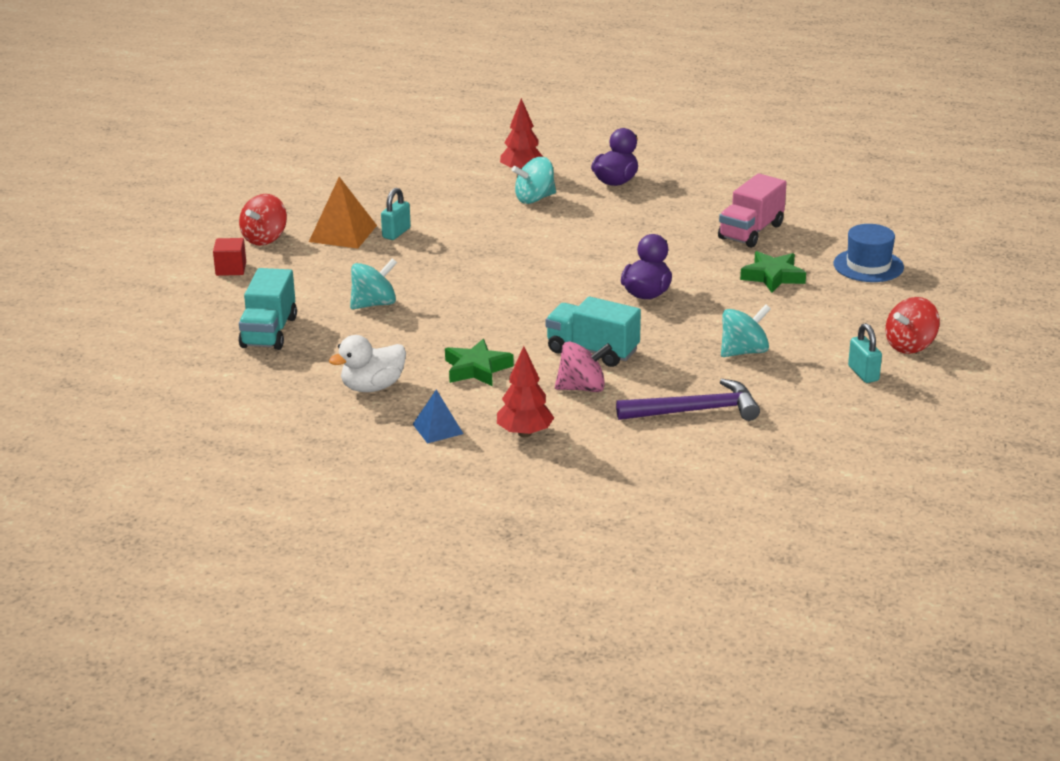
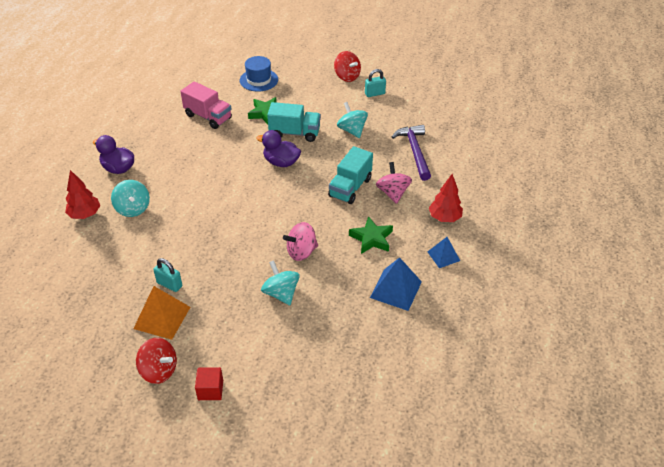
camera: 90 degrees left, 15 degrees up
(269, 332) = (319, 354): turquoise truck -> turquoise truck (294, 133)
(372, 387) = (395, 289): white duck -> blue pyramid
(450, 315) = (301, 252): none -> pink spinning top

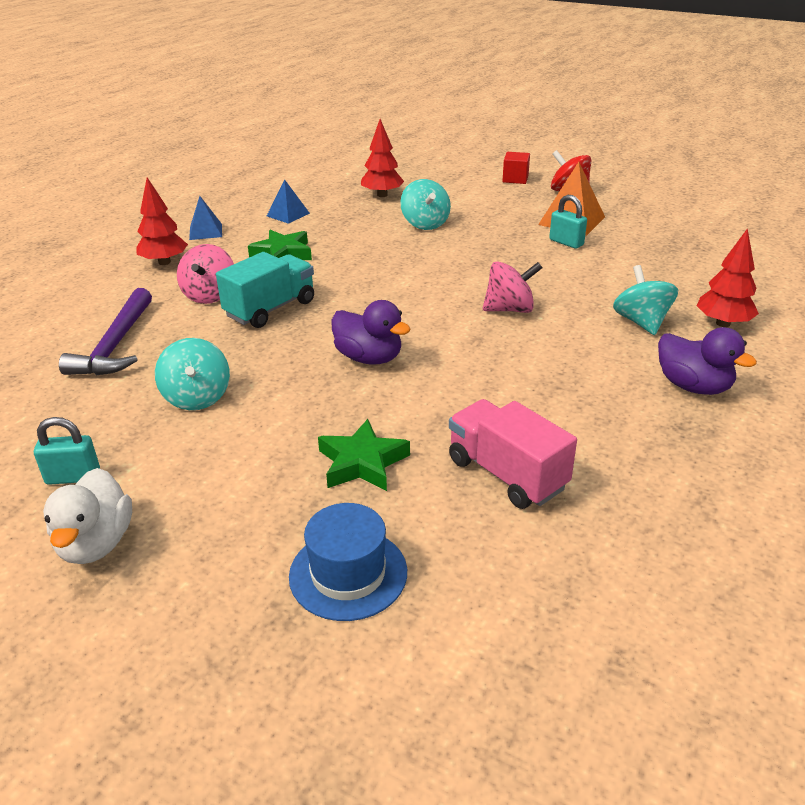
camera: 165 degrees left, 10 degrees down
(294, 133) = (318, 408): turquoise truck -> none
(301, 252) = (385, 252): pink spinning top -> pink spinning top (509, 309)
(330, 335) = (382, 195): none -> red tree
(347, 76) = (96, 543): red spinning top -> white duck
(395, 289) = (288, 214): blue pyramid -> blue pyramid, size x0.62

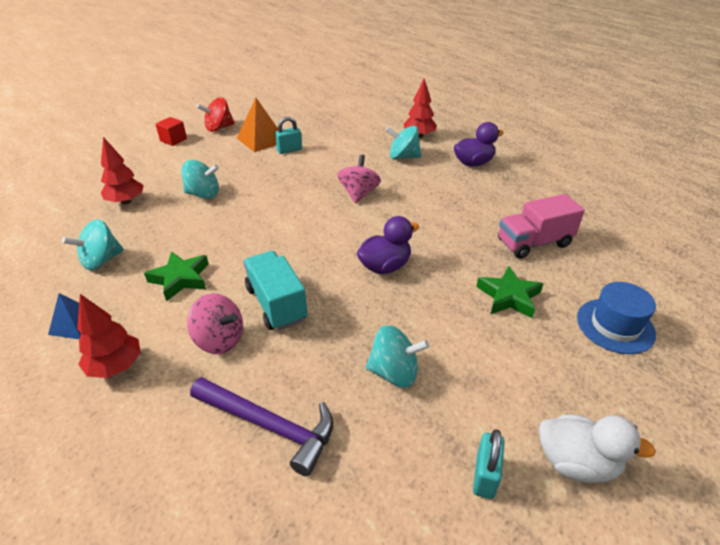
camera: 70 degrees left, 5 degrees up
(288, 214) = (101, 260): blue pyramid -> turquoise spinning top

